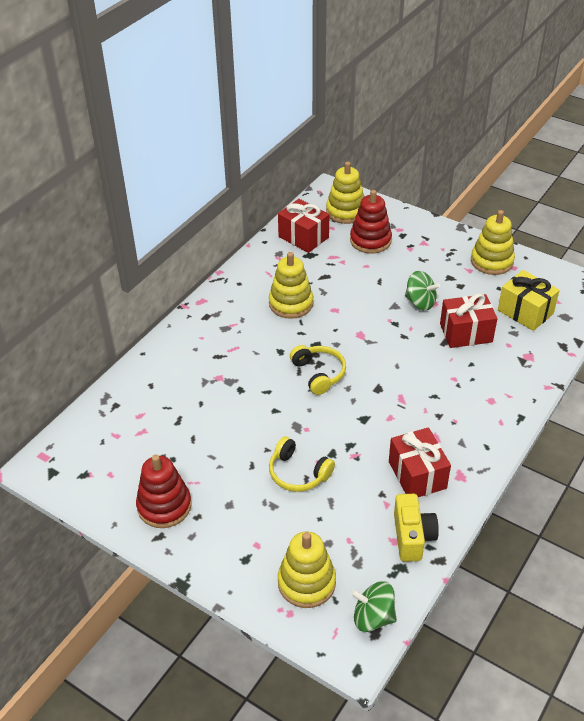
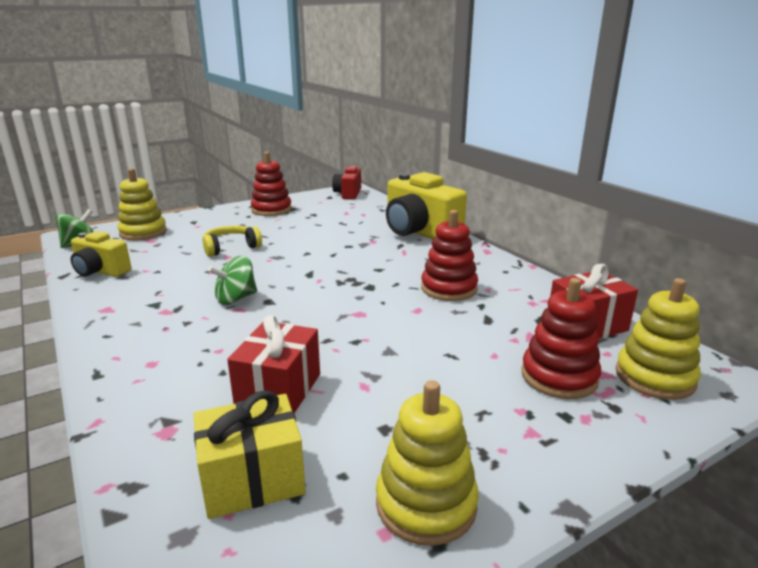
camera: 115 degrees right, 20 degrees down
(63, 461) = (348, 194): none -> red camera
(177, 353) = (419, 232): none -> yellow camera
(291, 303) = (449, 288): yellow stacking toy -> red stacking toy
(319, 373) = (326, 278): yellow headphones -> none
(417, 475) = (145, 290): red gift -> none
(420, 302) = (378, 373): green spinning top -> green spinning top (236, 299)

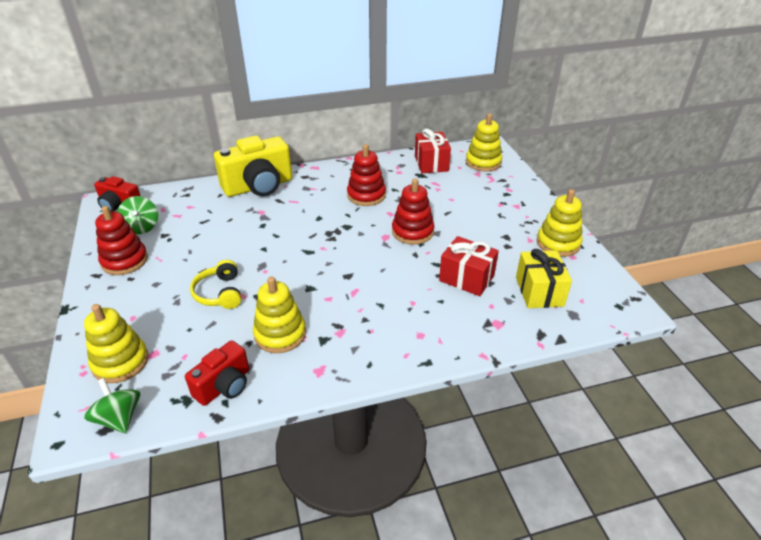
camera: 75 degrees left, 15 degrees up
(101, 271) = (224, 386): yellow camera -> red camera
(167, 282) = (280, 334): none -> yellow stacking toy
(236, 299) = (335, 292): green spinning top -> green spinning top (142, 227)
(559, 377) = (476, 186): red stacking toy -> red stacking toy (412, 232)

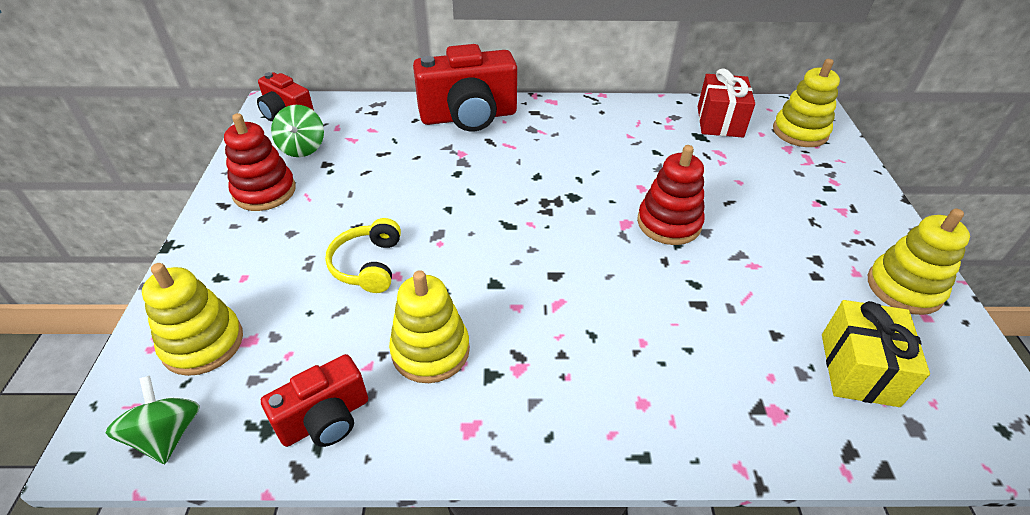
camera: 15 degrees right, 5 degrees up
(259, 186) = (469, 117): yellow camera -> red camera
(366, 195) = (613, 154): red stacking toy -> none
(466, 278) = (738, 318): red gift -> none

